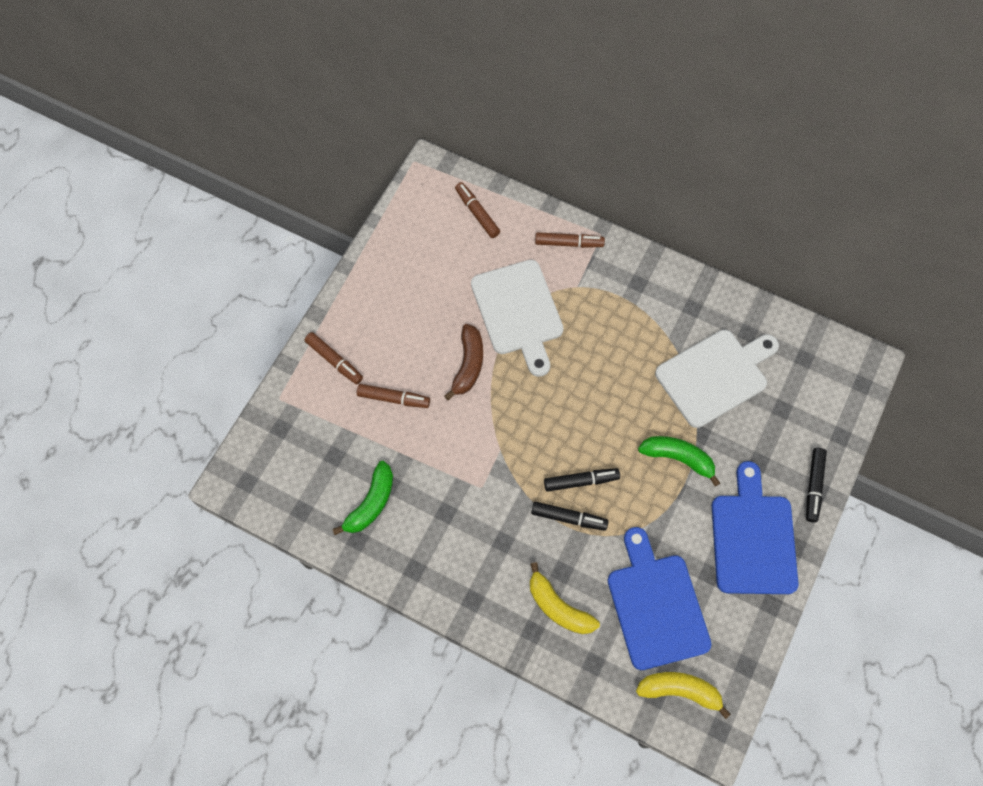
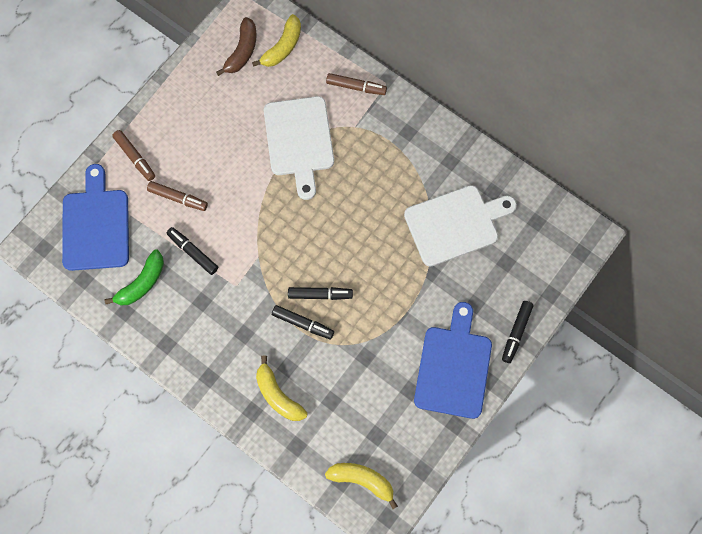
camera: 10 degrees right, 5 degrees up
(423, 457) = (193, 252): none -> black marker
(468, 365) = (246, 180): brown banana -> brown banana (242, 51)
(477, 213) = (282, 47): brown marker -> yellow banana
(656, 605) = (359, 408): blue cutting board -> blue cutting board (96, 225)
(678, 458) = (407, 289): green banana -> none

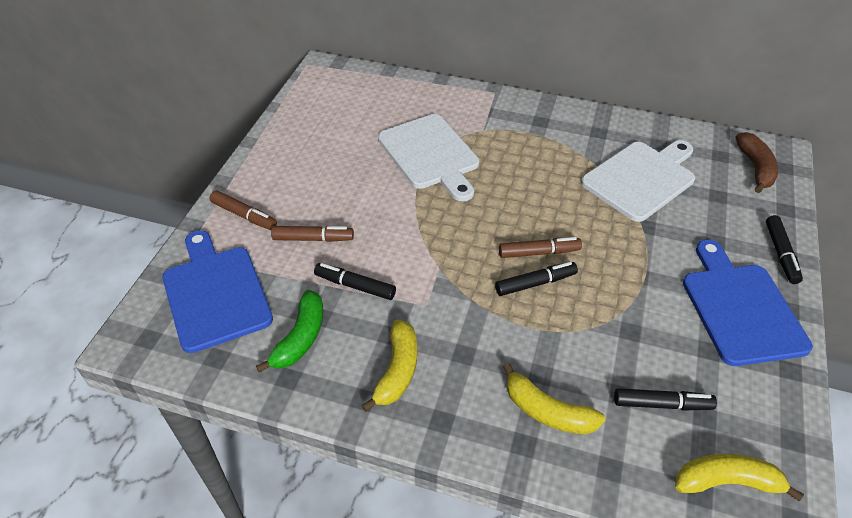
camera: 20 degrees left, 25 degrees down
(242, 51) = (332, 103): brown banana -> brown banana (755, 168)
(282, 47) = (373, 91): yellow banana -> yellow banana (397, 371)
(303, 323) = (532, 319): black marker -> black marker (662, 404)
(356, 87) = (466, 101): brown marker -> brown marker (539, 252)

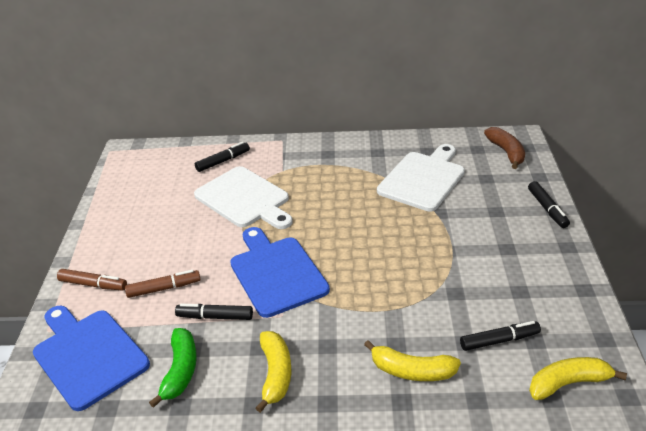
camera: 15 degrees left, 10 degrees down
(535, 283) = (367, 276): black marker -> black marker (223, 161)
(539, 252) = (362, 252): brown marker -> none
(740, 308) = (532, 255): blue cutting board -> blue cutting board (276, 273)

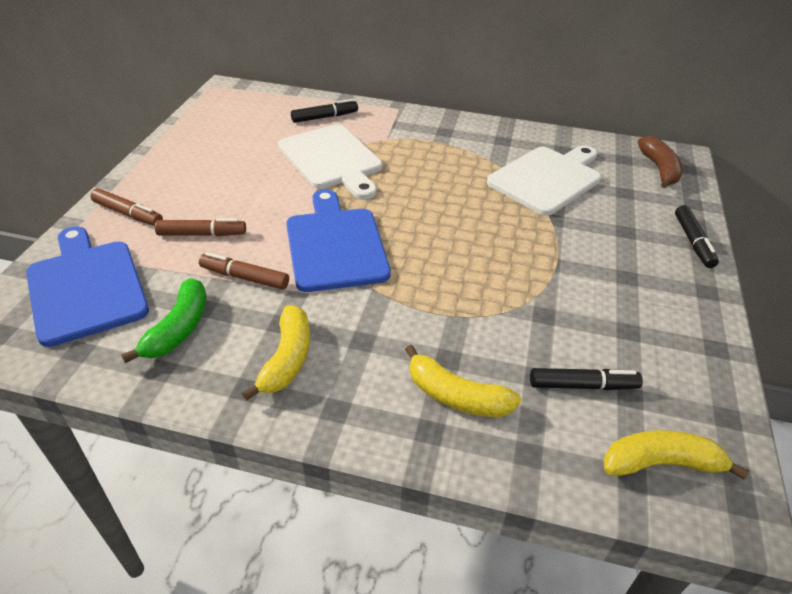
camera: 10 degrees right, 5 degrees up
(215, 317) = (244, 277): black marker -> brown marker

